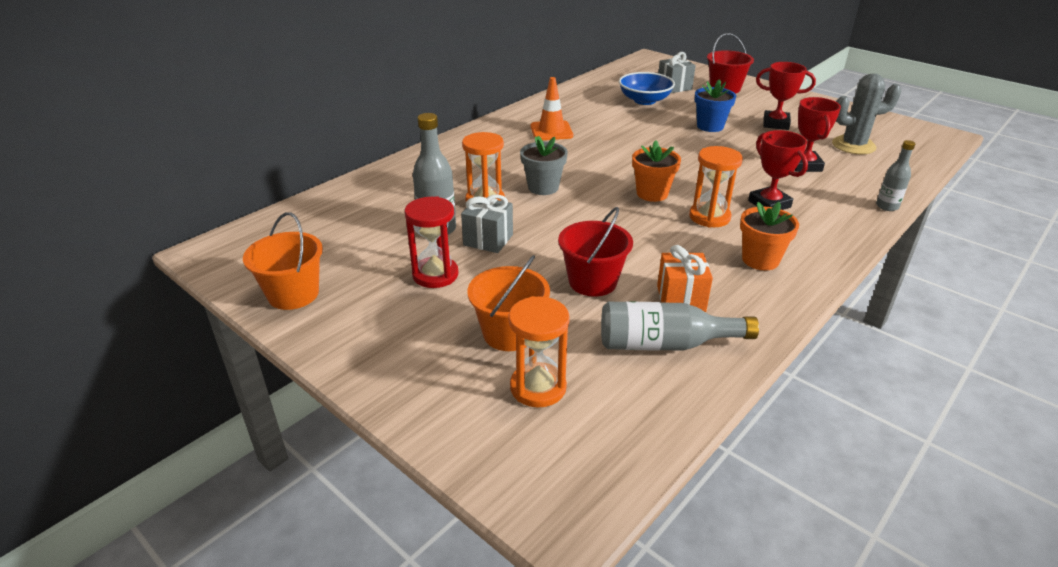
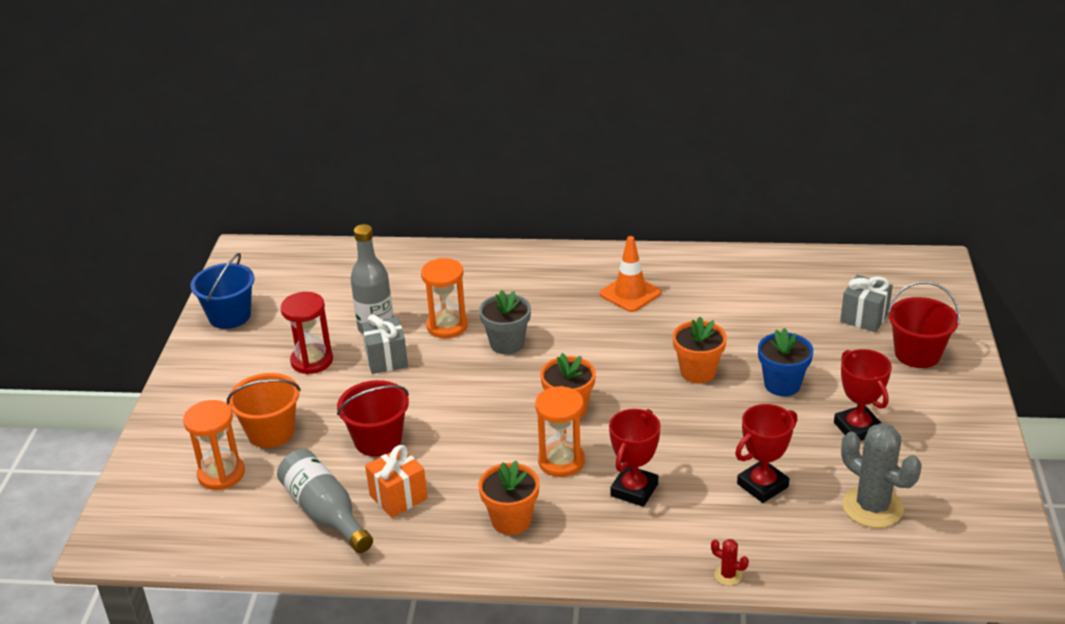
camera: 55 degrees right, 0 degrees up
(293, 294) = (229, 316): orange bucket -> blue bucket
(644, 100) = (792, 314): blue bowl -> none
(666, 142) = (698, 372): none -> orange flower pot
(887, 206) = (728, 575): grey bottle -> red cactus

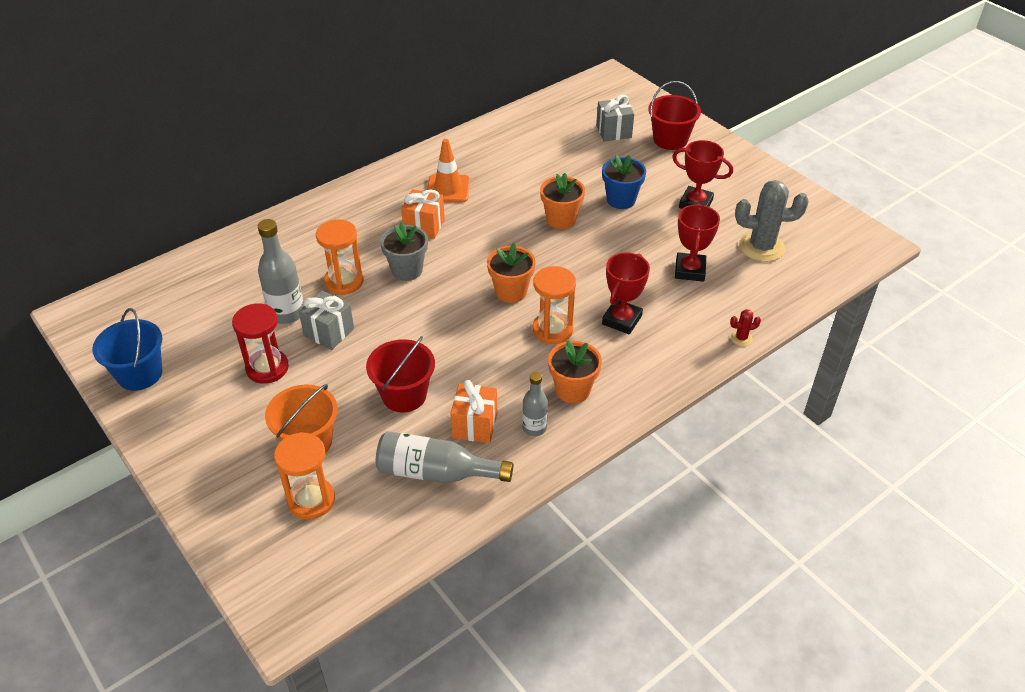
camera: 45 degrees left, 10 degrees up
(440, 529) = (534, 428): none -> grey bottle
(568, 315) = (424, 226): none -> orange gift
(634, 490) = (621, 320): red trophy -> red trophy turned 45 degrees clockwise

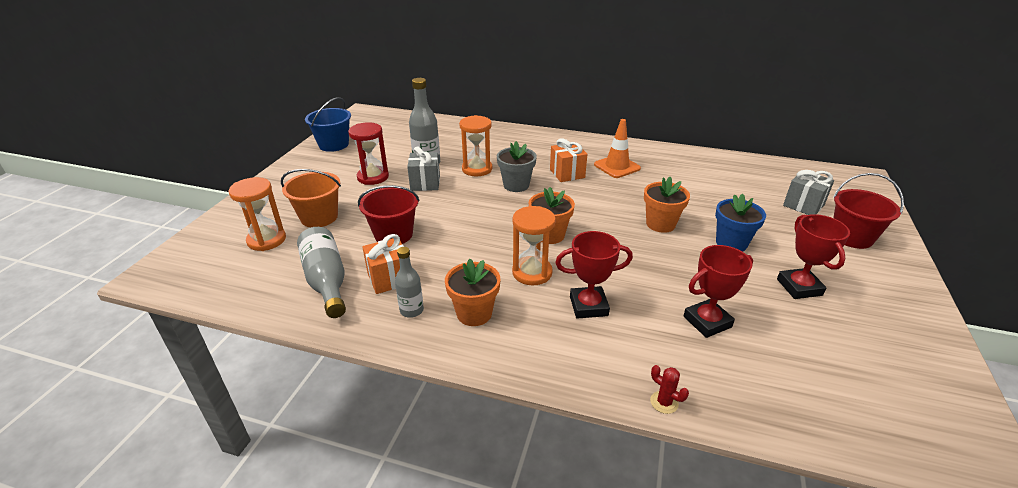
camera: 55 degrees right, 10 degrees down
(761, 247) = (816, 360): grey cactus -> none

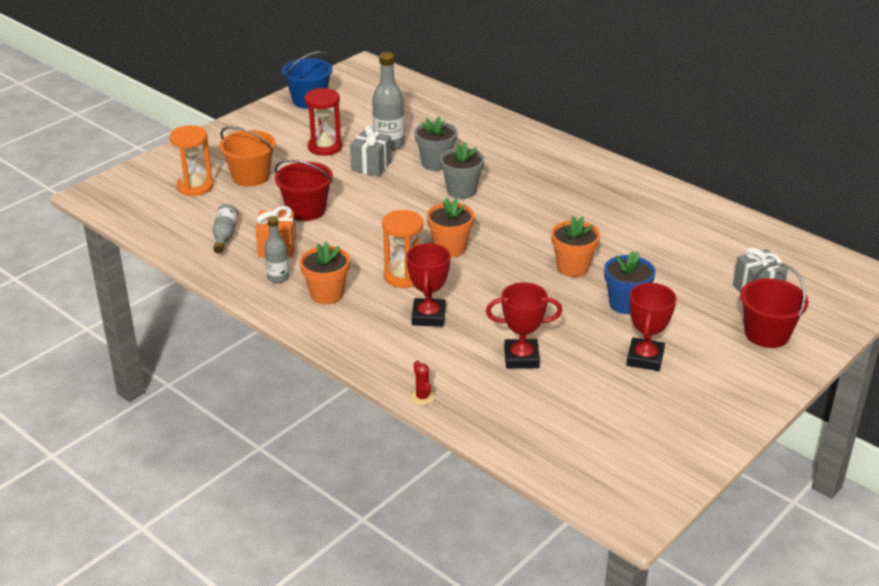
camera: 25 degrees right, 0 degrees up
(326, 281) = (225, 235): grey bottle -> grey bottle, size x0.61
(477, 169) = (436, 163): orange hourglass -> grey flower pot
(567, 173) = (527, 191): orange gift -> none
(588, 306) = (428, 316): red trophy -> red trophy turned 75 degrees clockwise
(617, 166) = (591, 197): orange traffic cone -> none

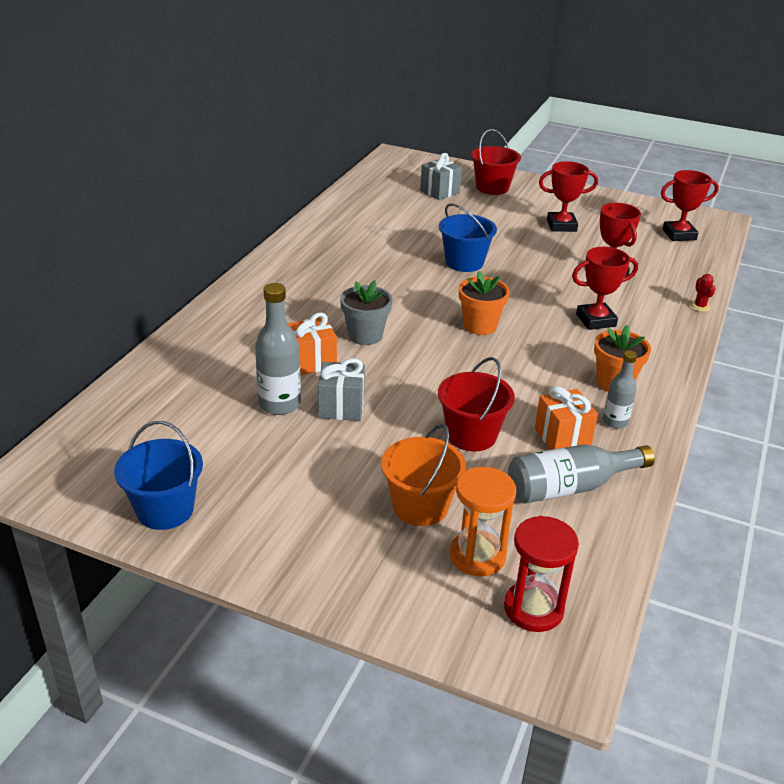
camera: 110 degrees left, 0 degrees up
(225, 235) = (570, 487): grey bottle -> grey bottle, size x1.64
(325, 147) = (308, 457): red hourglass -> red hourglass (533, 609)
(403, 276) = (547, 344): orange hourglass -> none
(422, 397) = (700, 306): red cactus -> red cactus turned 60 degrees counterclockwise
(436, 163) = (312, 361): grey flower pot -> orange gift
(573, 267) = (464, 262): orange flower pot -> blue bucket
(597, 452) = (679, 235): none -> red trophy
(626, 304) = (499, 237): blue flower pot -> none

